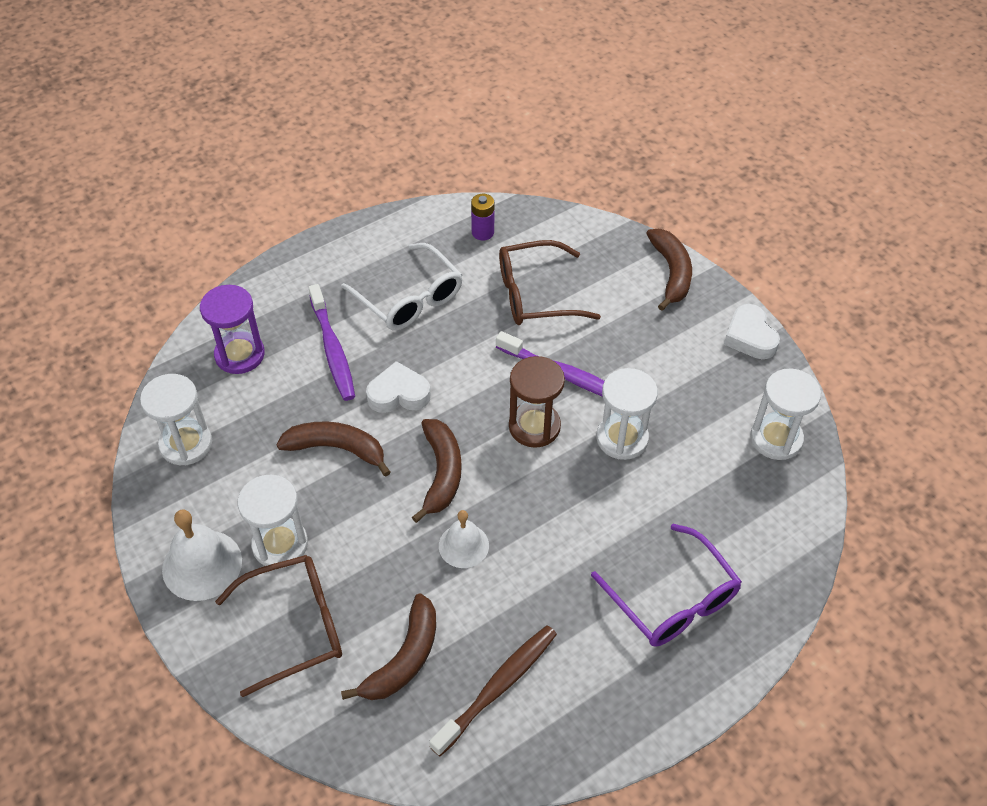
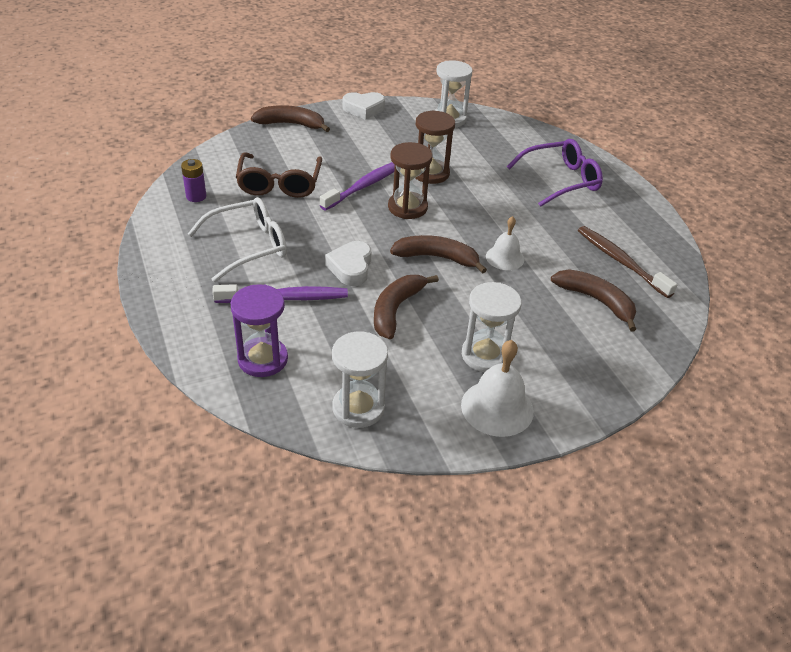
camera: 80 degrees left, 10 degrees down
(295, 626) = (564, 355): brown glasses -> none
(622, 438) = (430, 173): white hourglass -> brown hourglass

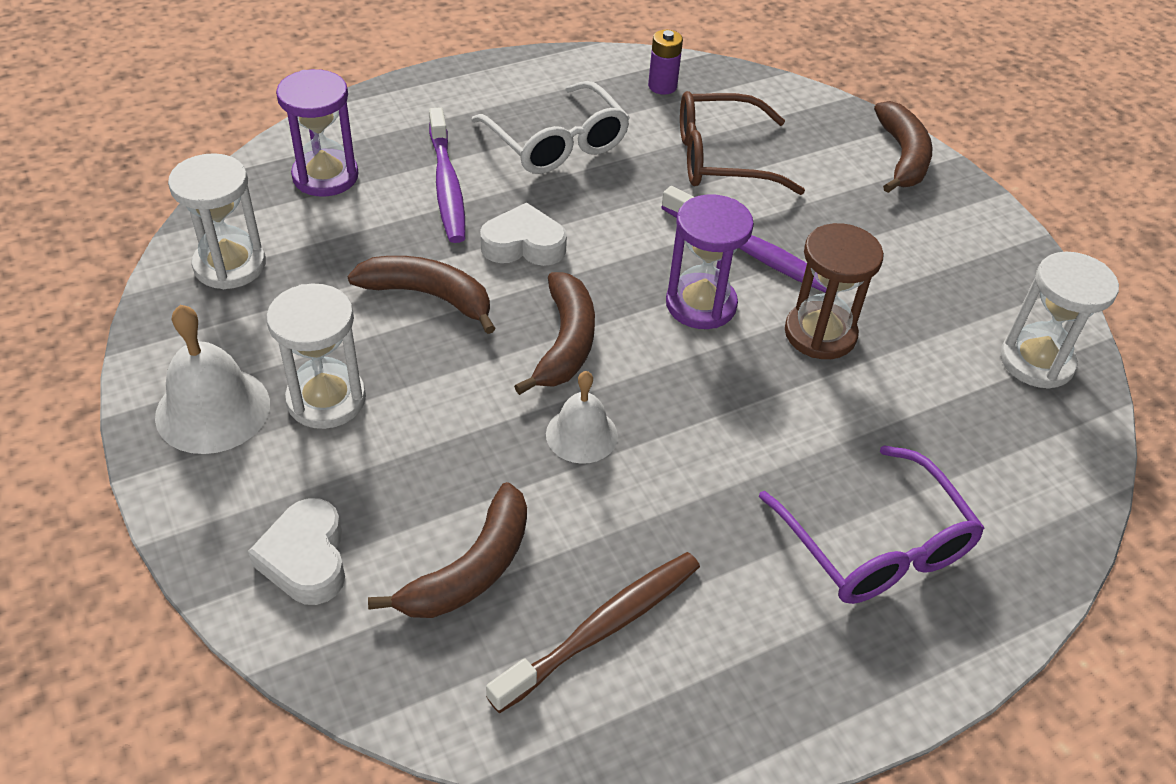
camera: 85 degrees right, 5 degrees up
(363, 109) = (1004, 239): white heart -> white heart (306, 558)
(407, 207) = (701, 304): brown hourglass -> purple hourglass

